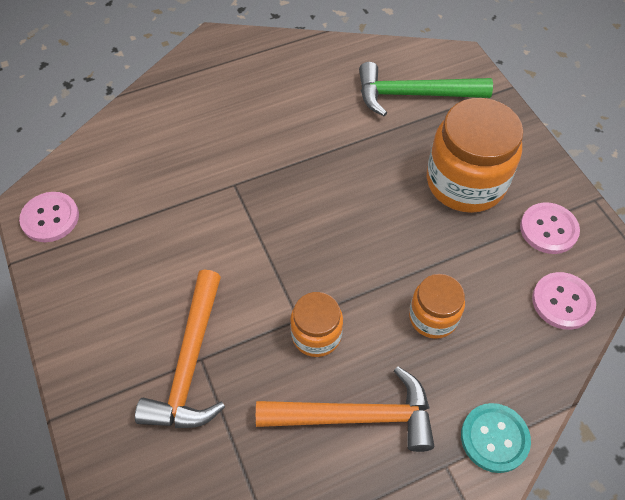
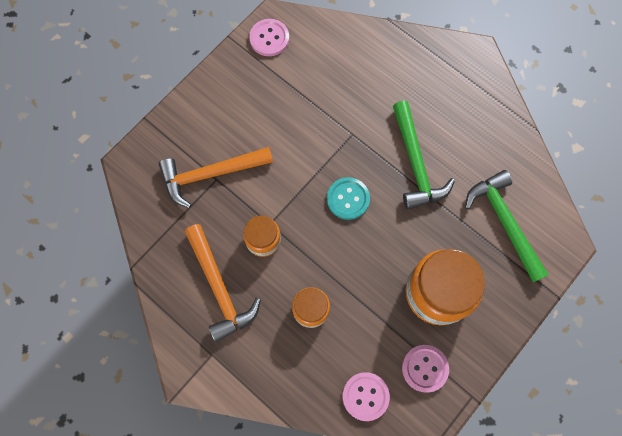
camera: 65 degrees right, 15 degrees up
(305, 140) = (415, 163): none -> green hammer
(494, 438) = (242, 379): turquoise button -> turquoise button (348, 199)

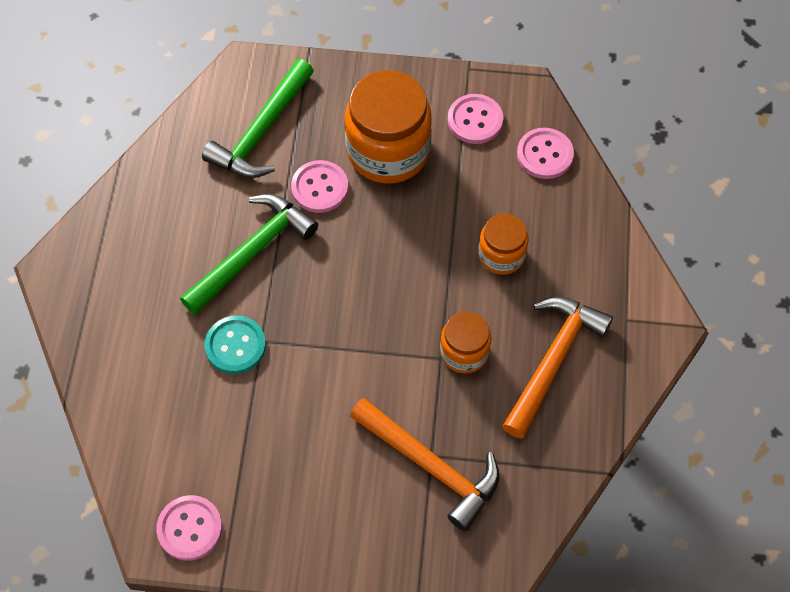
camera: 125 degrees left, 10 degrees down
(348, 199) = (348, 295): turquoise button -> turquoise button (235, 346)
(436, 231) = (319, 188): none -> pink button

